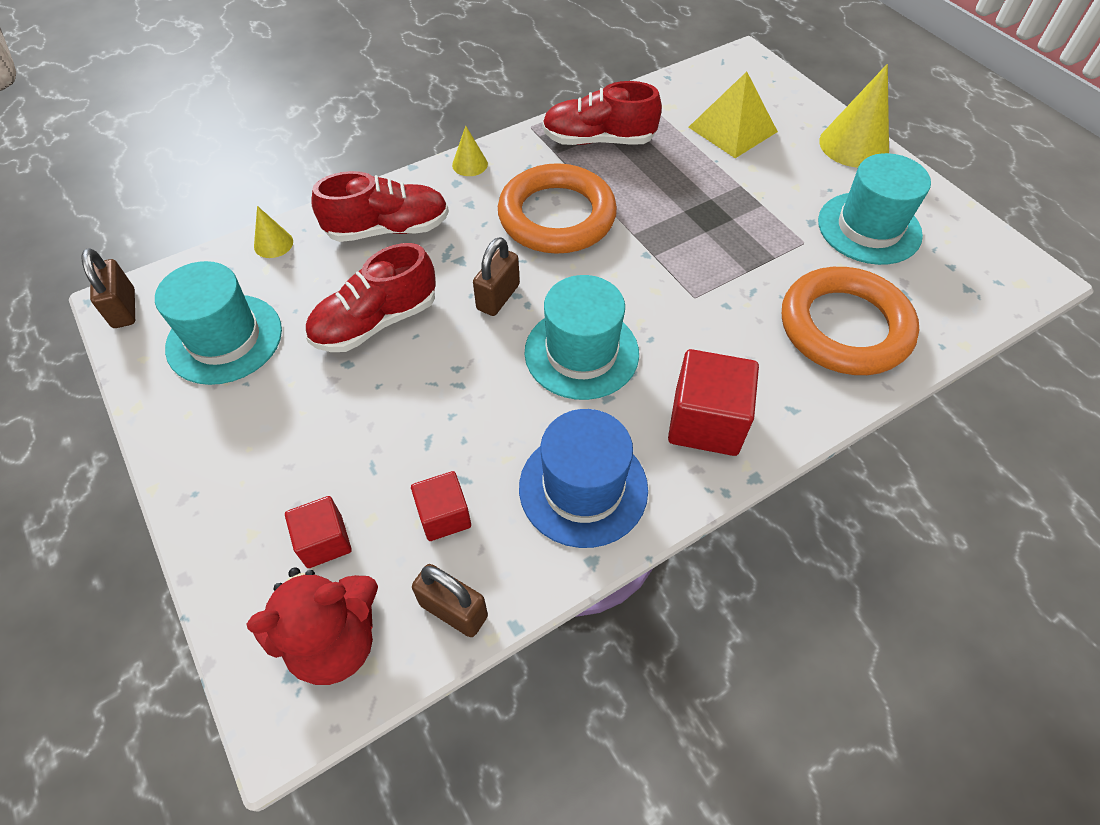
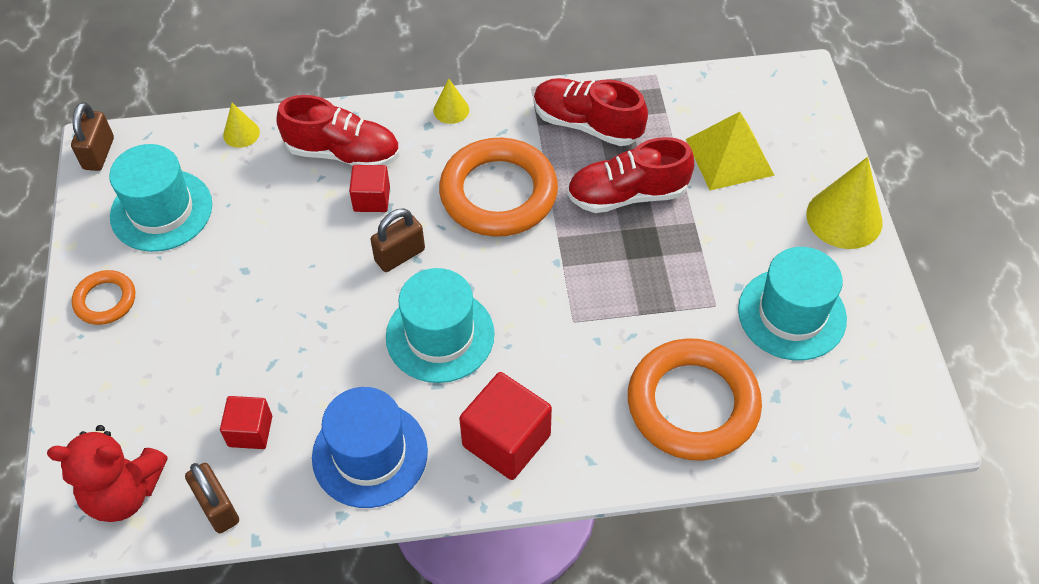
camera: 25 degrees right, 0 degrees up
(205, 446) = (105, 300): none -> orange ring
(324, 541) = (153, 414): red cube -> red cube (371, 199)
(375, 322) = (286, 240): red shoe -> red shoe (627, 195)

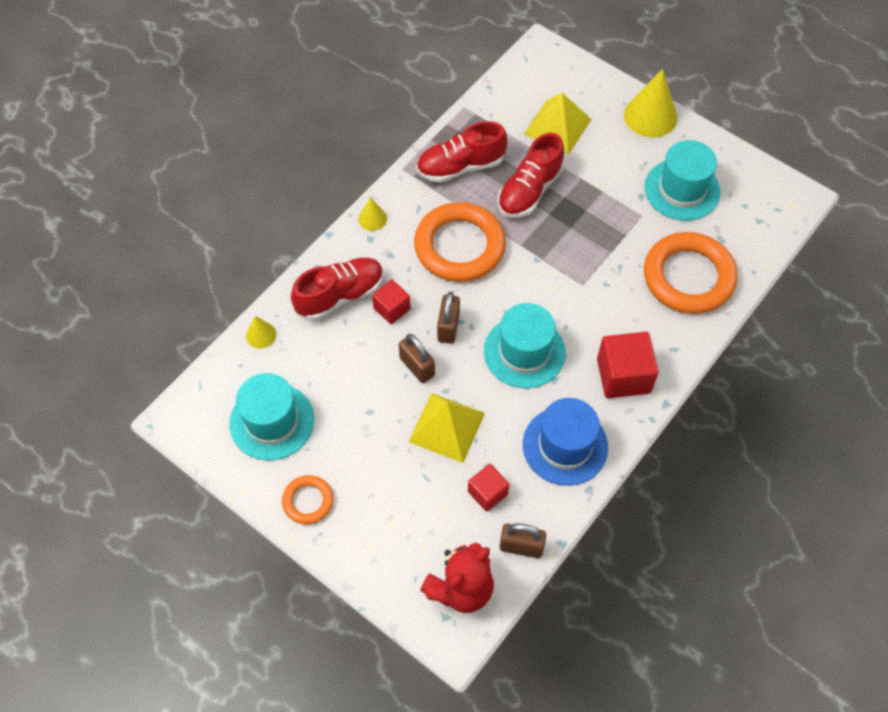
camera: 45 degrees left, 5 degrees up
(99, 153) = (182, 422): brown padlock -> brown padlock (417, 367)
(289, 341) = (447, 427): none -> yellow pyramid

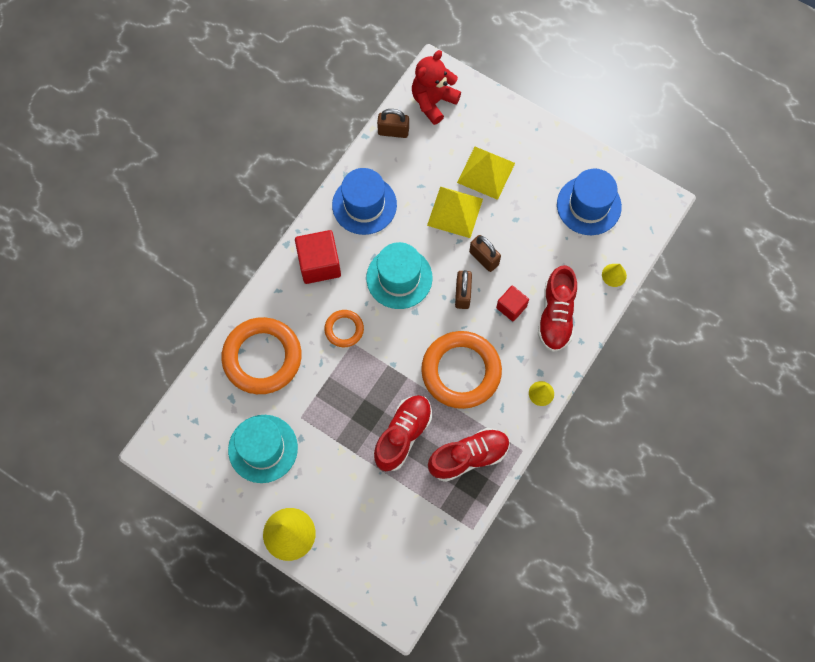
camera: 175 degrees right, 10 degrees up
(272, 421) = (589, 205): turquoise hat -> blue hat
(308, 501) = (549, 150): orange ring -> orange ring (344, 329)
(340, 295) = (556, 315): red shoe -> red shoe turned 45 degrees counterclockwise
(487, 493) = (420, 166): red cube -> none
(557, 126) = (379, 513): yellow pyramid -> yellow pyramid (486, 172)

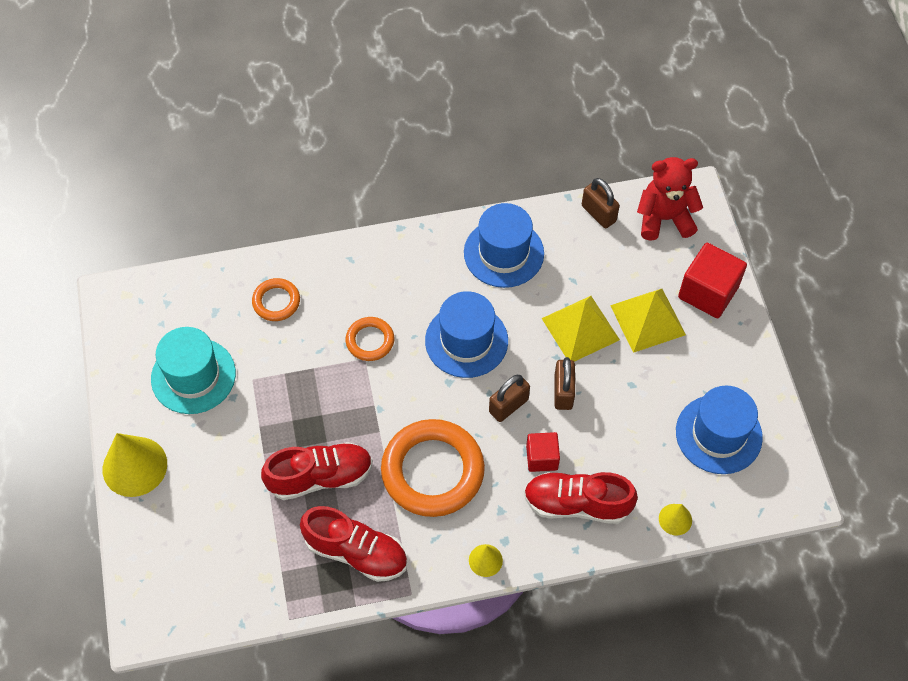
camera: 45 degrees right, 10 degrees down
(262, 357) = (276, 302): orange ring -> orange ring, size x0.50
(319, 264) = (409, 268): red cube -> red cube (708, 292)
(399, 278) = (466, 341): turquoise hat -> blue hat
(556, 315) = (577, 504): red shoe -> red shoe turned 45 degrees clockwise

